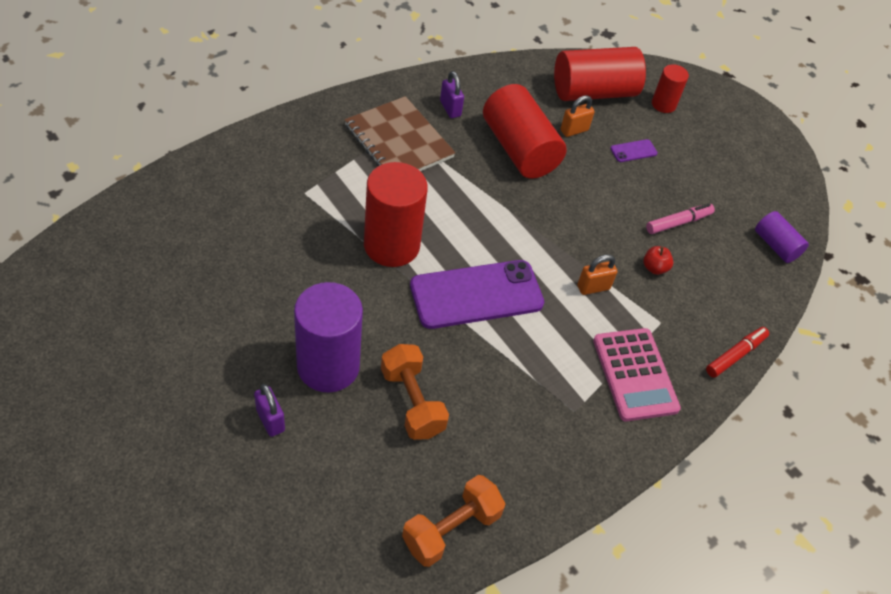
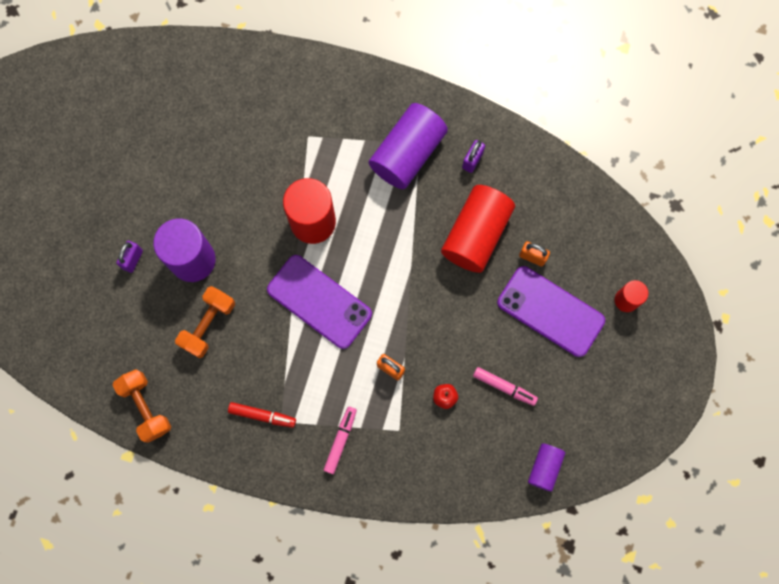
camera: 60 degrees right, 25 degrees up
(398, 141) = (407, 153): brown notebook -> purple cylinder
(451, 529) = (146, 407): orange dumbbell -> orange dumbbell turned 45 degrees clockwise
(593, 92) = (589, 242): red cylinder -> none
(633, 151) = (550, 311): purple phone -> purple phone, size x2.46
(635, 374) = (340, 440): pink calculator -> pink marker
(735, 355) = (412, 495): red marker -> red marker (262, 415)

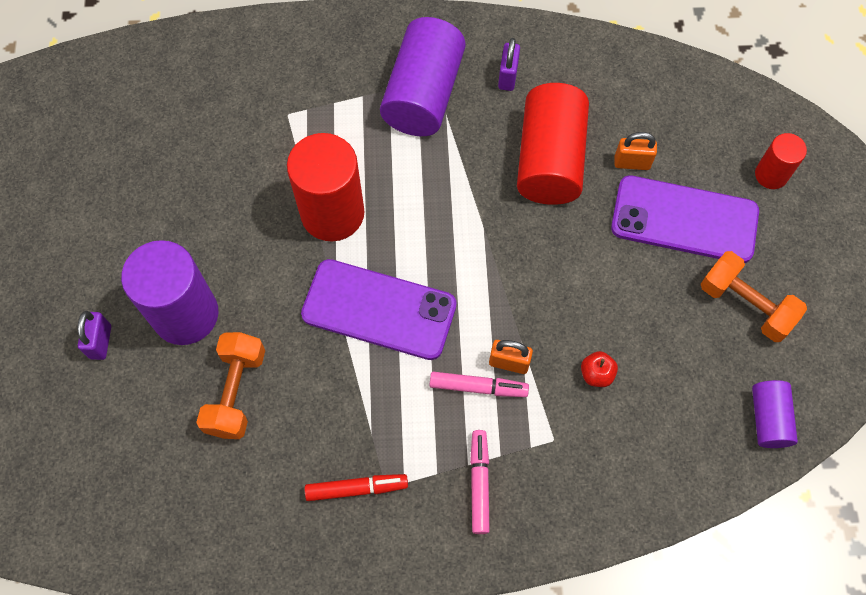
camera: 20 degrees left, 10 degrees down
(146, 407) = (183, 538): orange dumbbell -> orange dumbbell (745, 304)
(504, 387) = (668, 333): pink marker -> pink marker (478, 387)

